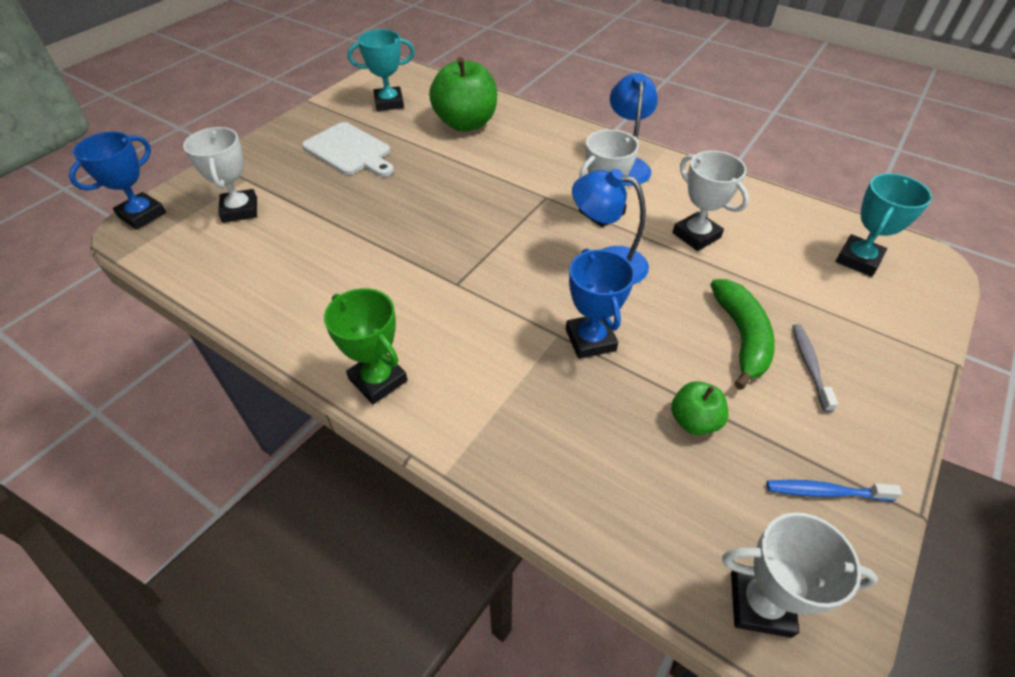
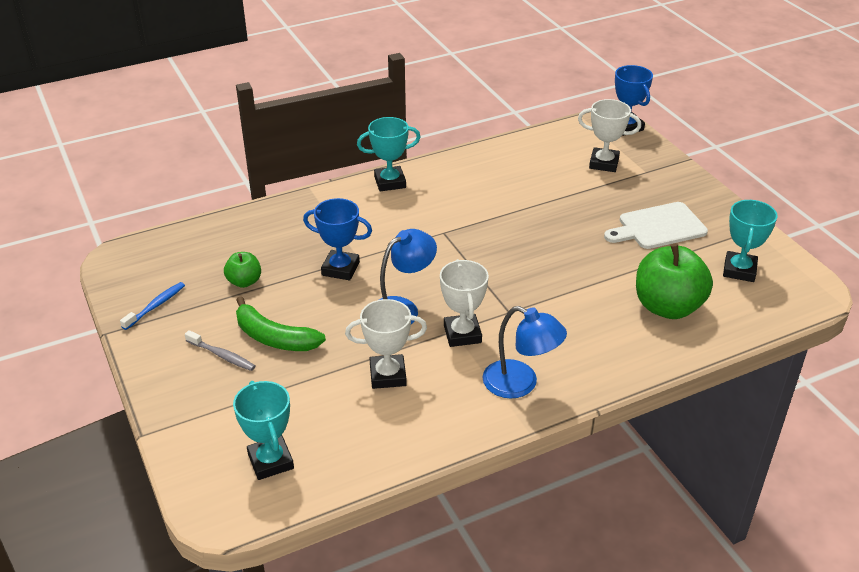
camera: 120 degrees right, 10 degrees down
(378, 380) = (390, 182): green trophy -> turquoise trophy
(760, 603) = (145, 252): white trophy -> none

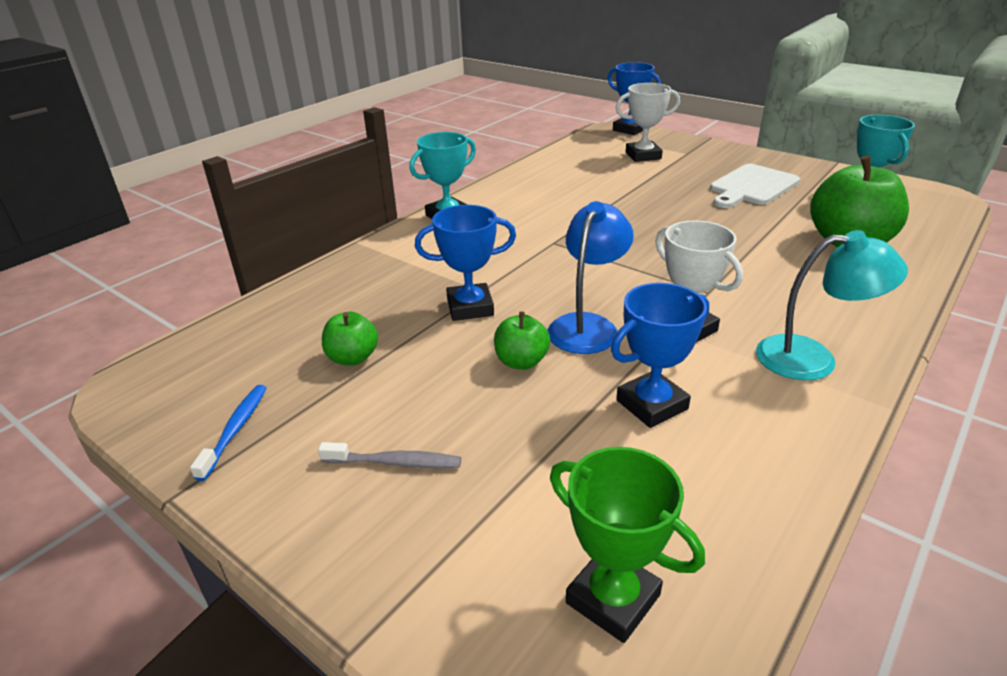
camera: 25 degrees left, 5 degrees down
(270, 461) = (613, 599): turquoise trophy -> green trophy
(274, 338) = (454, 412): green banana -> none
(338, 320) = (521, 362): none -> green apple
(388, 375) = (651, 404): white trophy -> blue trophy
(520, 384) = (812, 358): blue lamp -> turquoise lamp

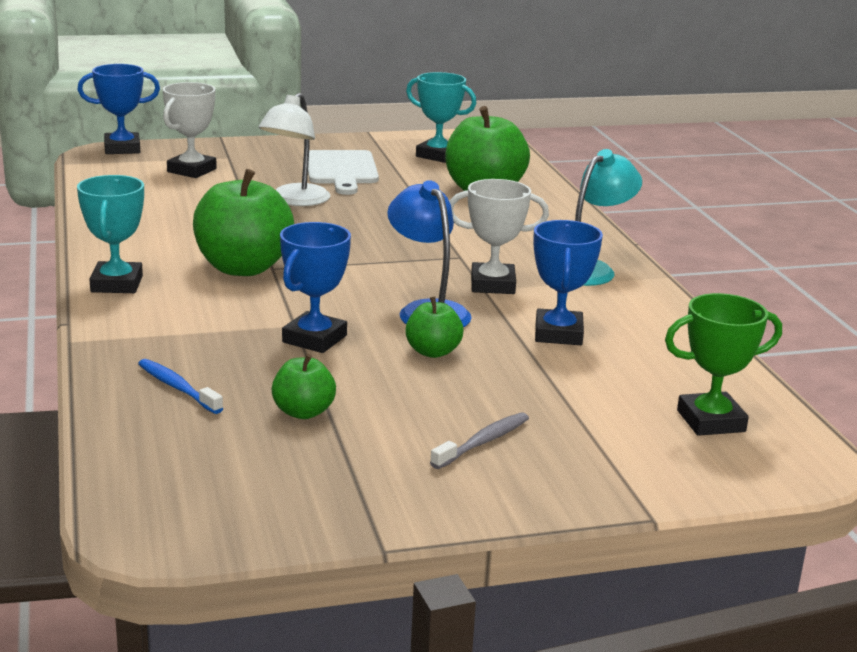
camera: 55 degrees left, 10 degrees down
(236, 429) = (327, 495): blue toothbrush -> blue toothbrush (177, 387)
(536, 235) = (243, 268): none -> green apple
(669, 198) = (295, 200): none -> white lamp

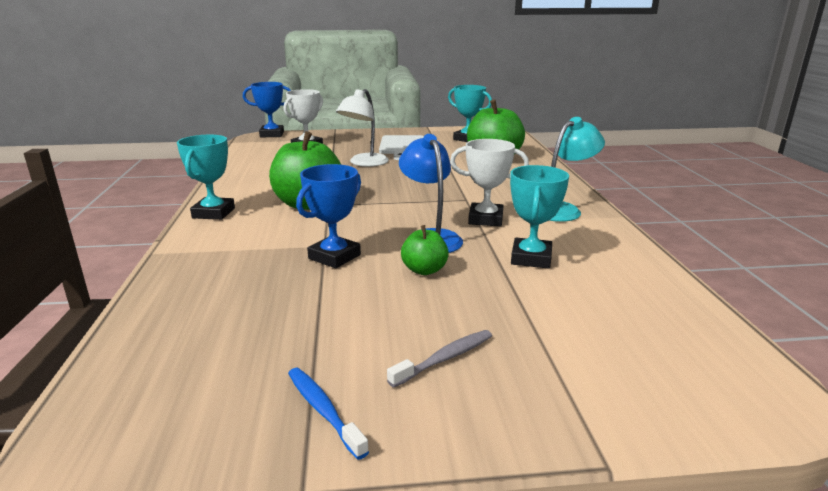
camera: 10 degrees right, 0 degrees up
(177, 387) = (205, 294): blue toothbrush -> blue toothbrush (323, 410)
(303, 412) = (296, 320): green apple -> none
(558, 334) = (531, 258): blue trophy -> turquoise trophy
(711, 421) = (666, 346): green trophy -> none

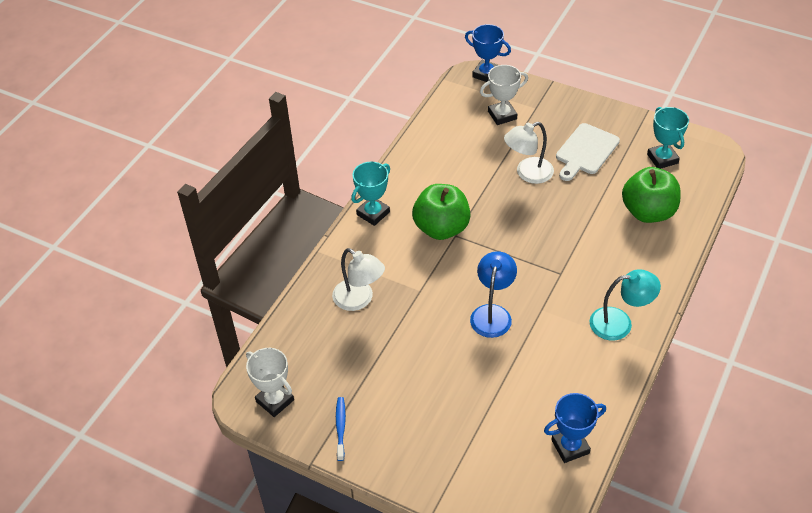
camera: 35 degrees right, 25 degrees up
(245, 272) = (359, 300): none -> white lamp
(334, 257) = (418, 307): blue trophy -> blue trophy (570, 447)
(424, 270) = (460, 348): green apple -> none
(445, 358) = (414, 425): grey toothbrush -> none
(485, 219) = (549, 309): white trophy -> white trophy (275, 401)
(531, 258) = (536, 369): turquoise trophy -> none

